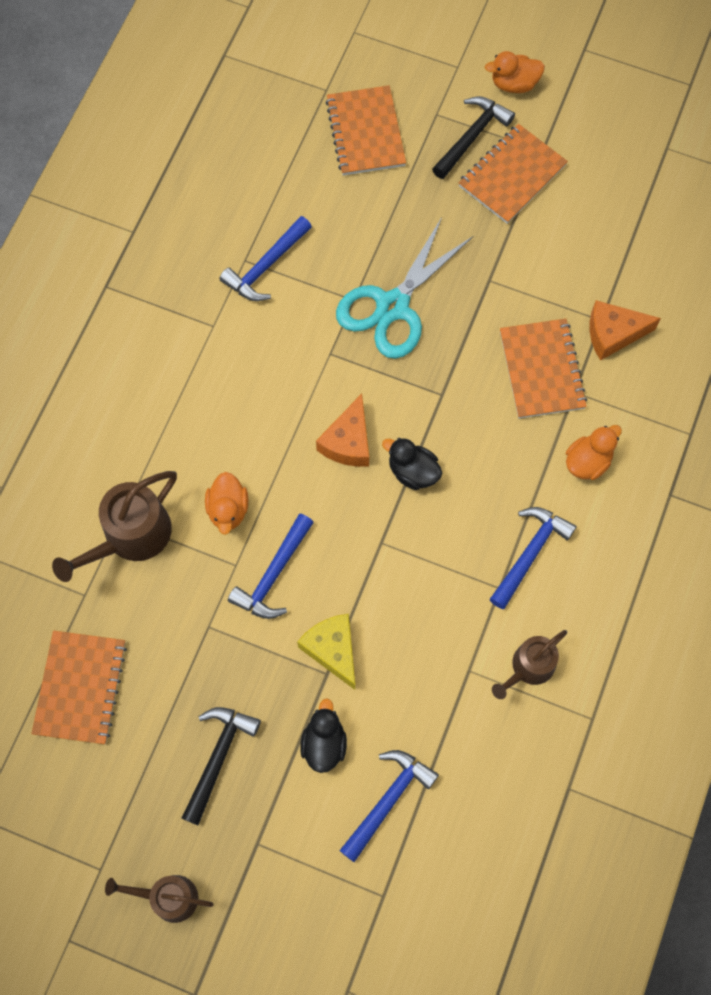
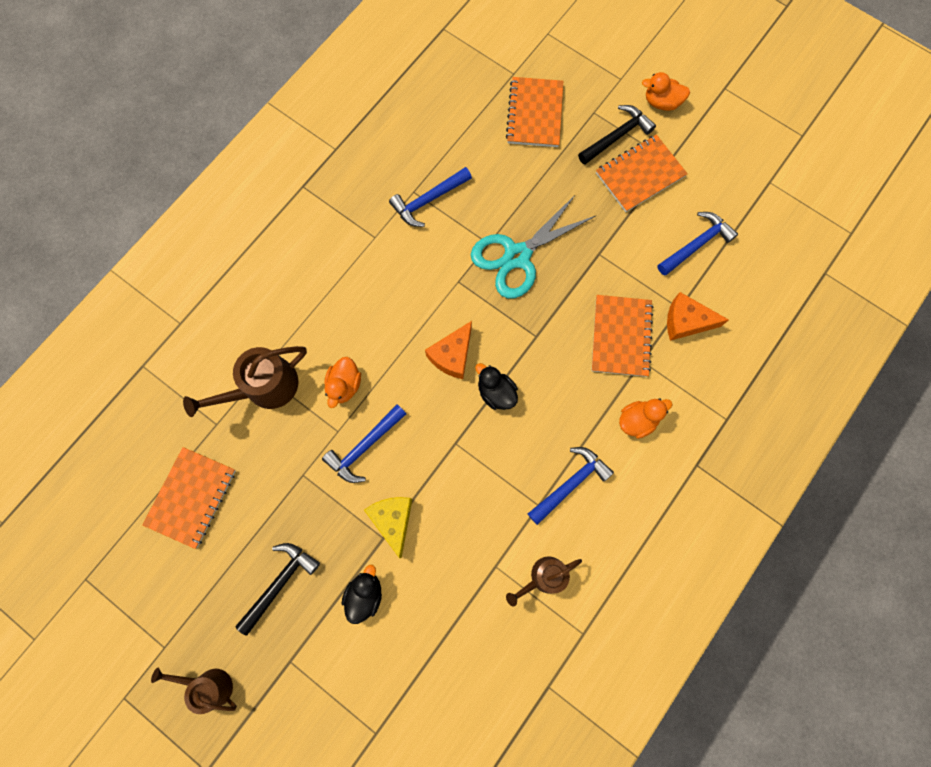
camera: 15 degrees right, 5 degrees up
(388, 800) = (402, 655): blue hammer -> blue hammer (696, 244)

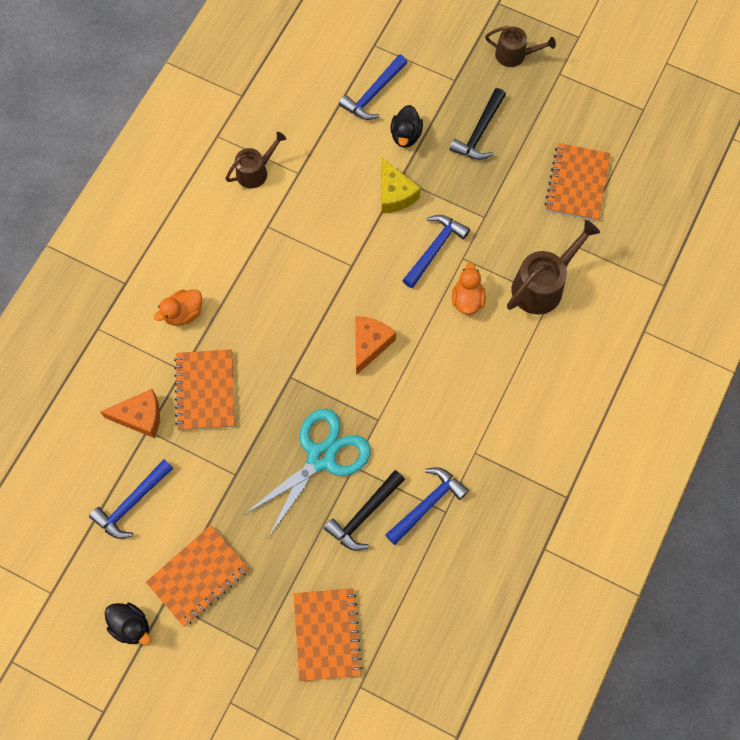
camera: 170 degrees right, 5 degrees down
(496, 392) = (321, 317): black duck -> black duck (131, 626)
(570, 483) = (241, 248): blue hammer -> blue hammer (373, 94)
(616, 136) = (228, 621): black hammer -> black hammer (364, 514)
(661, 102) = (179, 677): orange duck -> none

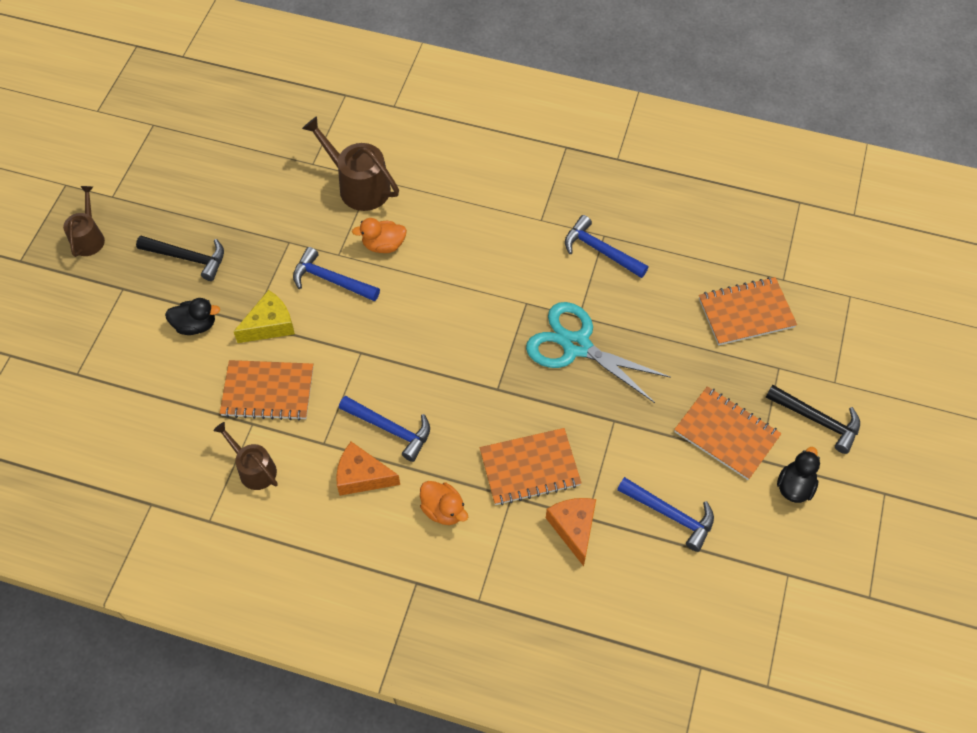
camera: 100 degrees left, 10 degrees down
(364, 514) = (624, 300): black hammer -> black hammer (817, 420)
(369, 344) = (447, 322): orange cheese -> orange cheese (362, 476)
(373, 94) = (143, 364): blue hammer -> blue hammer (390, 429)
(577, 183) = (242, 169): orange notebook -> orange notebook (268, 391)

